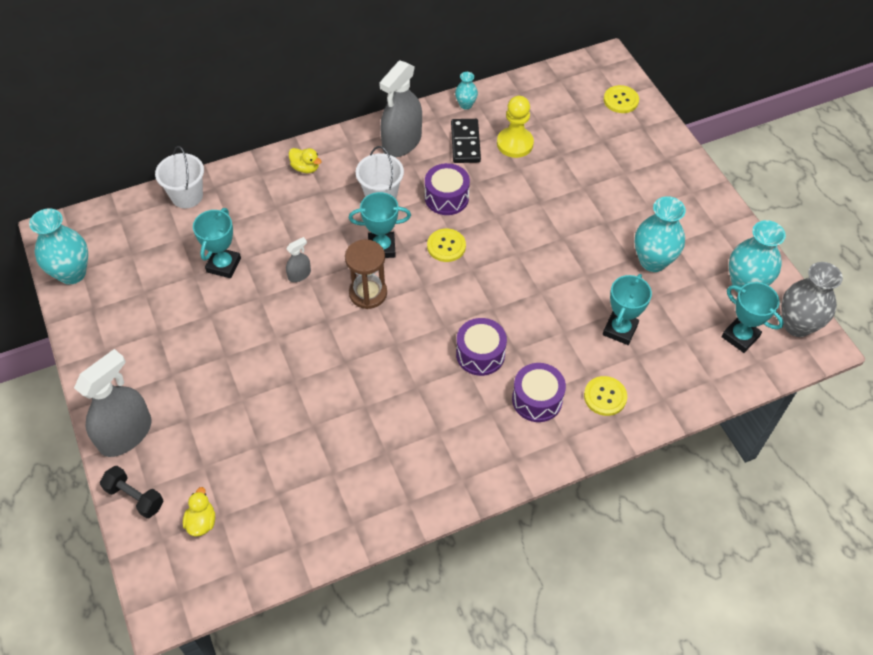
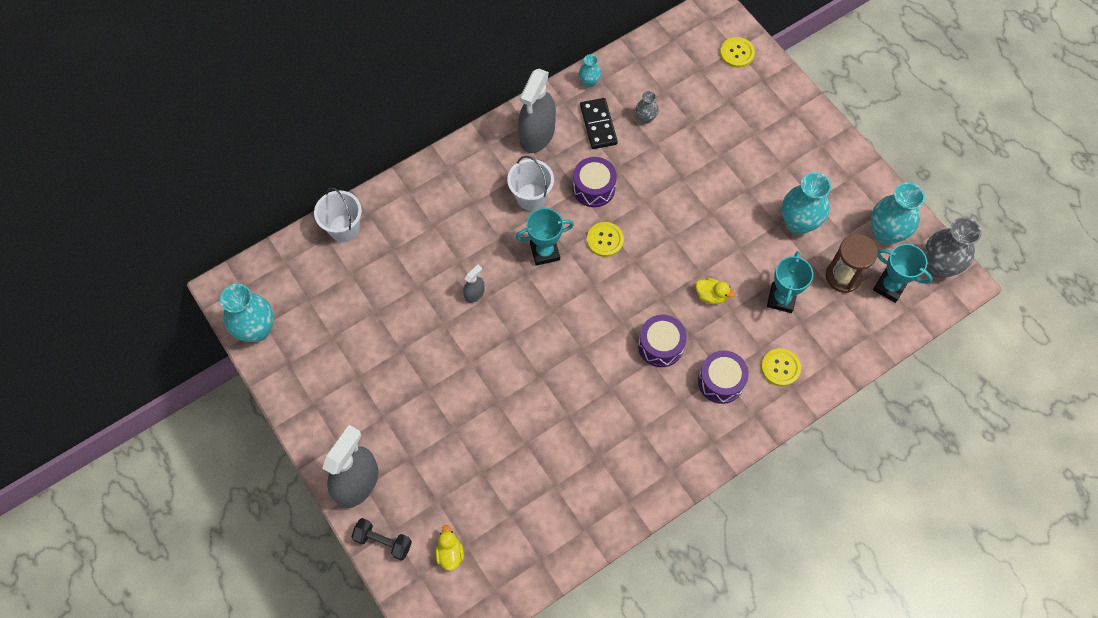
camera: 10 degrees left, 10 degrees up
(223, 265) = (400, 296): turquoise trophy -> none
(305, 168) = (451, 178): yellow duck -> yellow duck (711, 296)
(368, 293) = (543, 302): brown hourglass -> brown hourglass (843, 276)
(515, 144) = (645, 118): yellow pawn -> grey vase

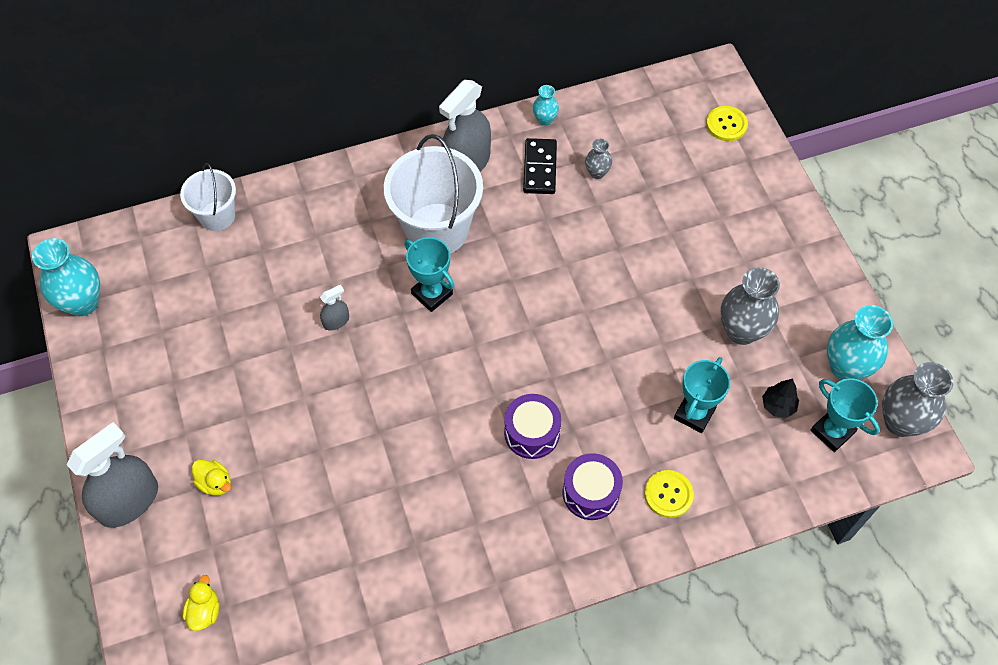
camera: 15 degrees right, 5 degrees down
(383, 541) = (134, 576): black dumbbell -> none
(531, 197) = (437, 229): white bucket -> white bucket, size x1.75
(545, 252) = (432, 294): turquoise trophy -> turquoise trophy turned 45 degrees clockwise
(593, 188) = (511, 236): purple drum -> none
(605, 240) = (505, 297): yellow button -> none
(711, 296) = (610, 389): yellow duck -> yellow duck (215, 483)
(798, 223) = (741, 331): turquoise vase -> grey vase
(843, 276) = (778, 406): brown hourglass -> black tree

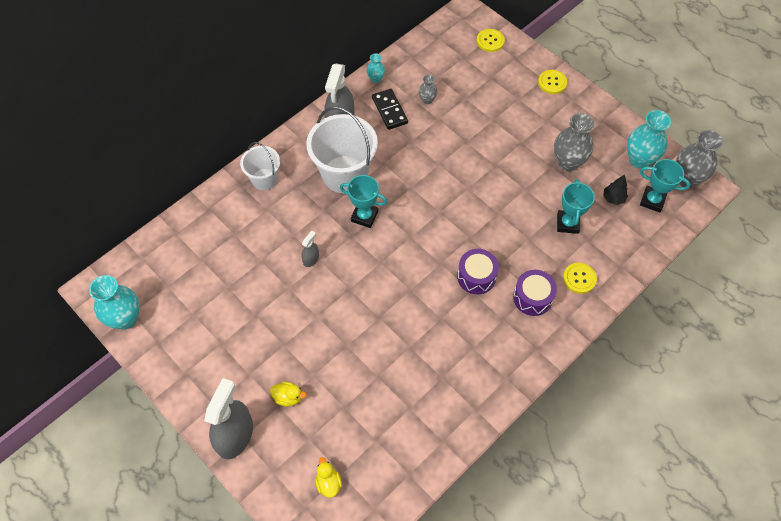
camera: 25 degrees left, 0 degrees up
(217, 216) = (189, 223): white bucket -> white bucket (264, 179)
(781, 213) = (552, 82): none -> yellow button

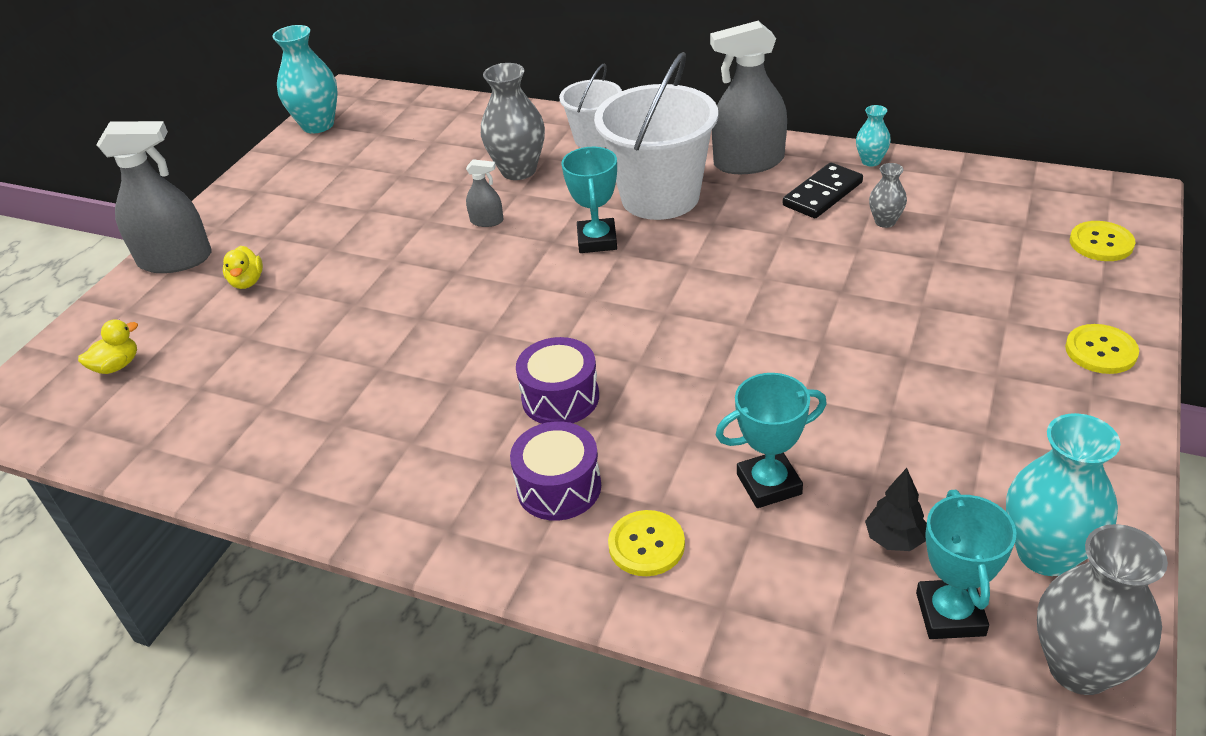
camera: 70 degrees right, 20 degrees down
(568, 162) = (922, 437): grey vase -> grey vase (518, 170)

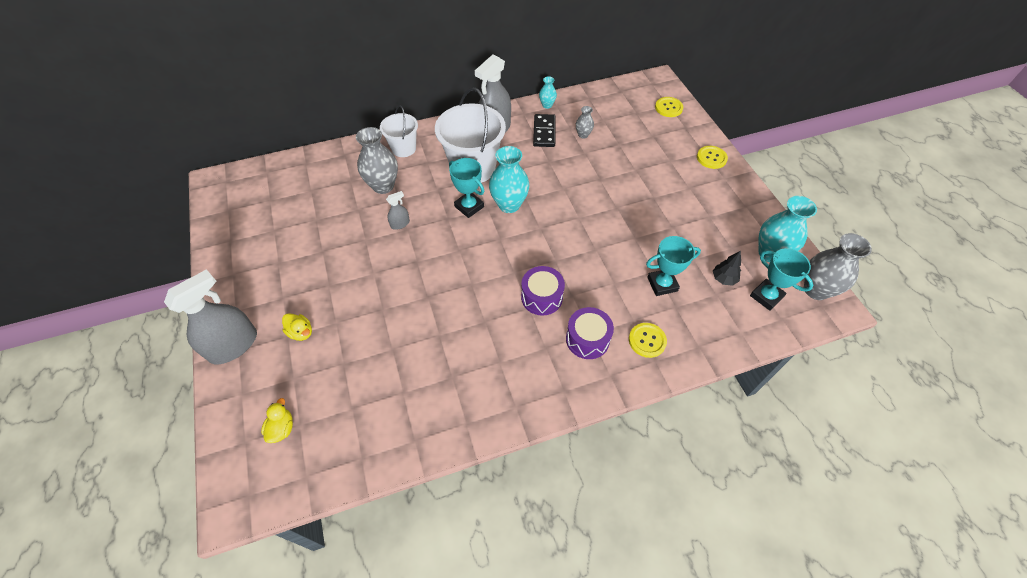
camera: 45 degrees left, 15 degrees up
(318, 125) = (220, 212): turquoise vase -> turquoise vase (509, 204)
(769, 484) = (662, 284): turquoise trophy -> turquoise trophy turned 45 degrees clockwise

